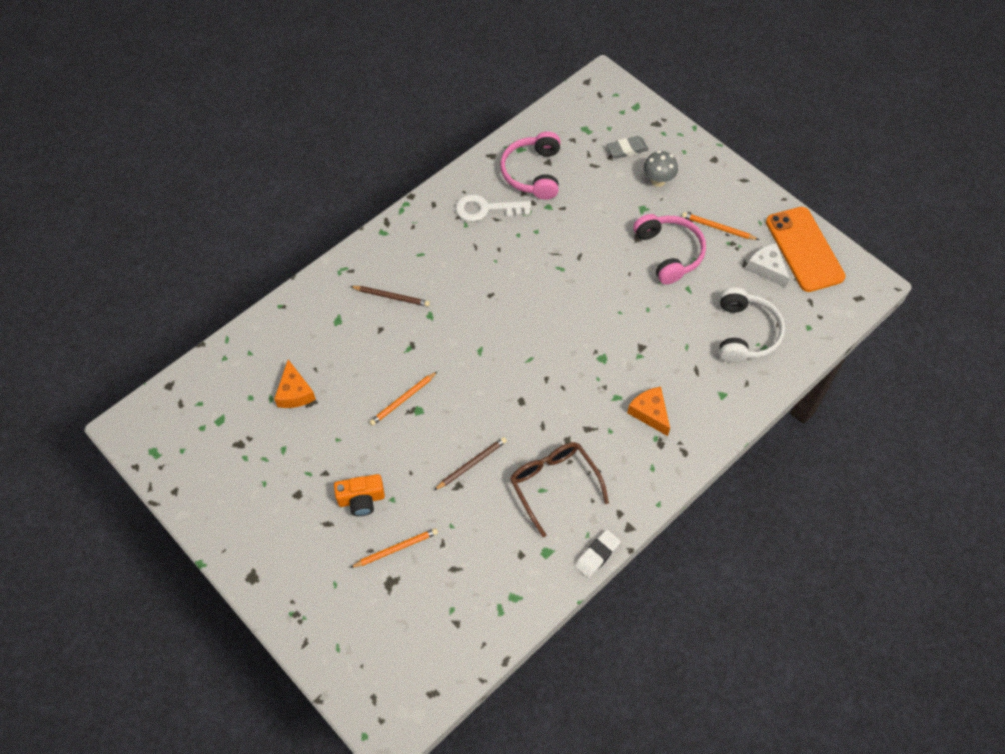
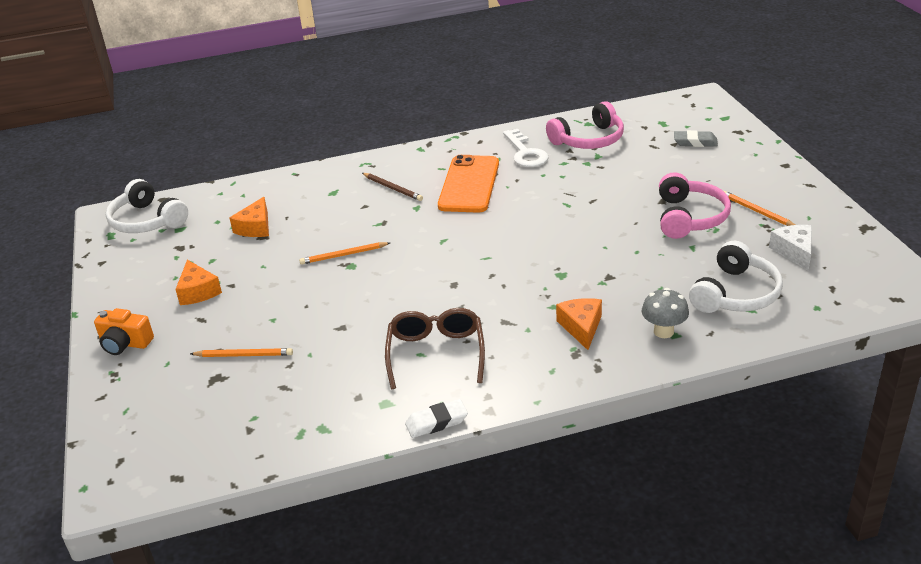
camera: 30 degrees right, 25 degrees down
(177, 421) = (147, 221): none -> white headphones
(299, 492) = (198, 291): none -> orange cheese
(361, 499) = (245, 311): orange camera -> orange camera (125, 343)
(471, 464) = (367, 315): brown pencil -> none
(486, 209) = (525, 153): white key -> white key turned 135 degrees counterclockwise
(533, 173) = (589, 140): pink headphones -> pink headphones turned 150 degrees counterclockwise
(658, 180) = (713, 167): grey mushroom -> grey mushroom (663, 331)
(804, 249) = (849, 247): orange phone -> orange phone (469, 184)

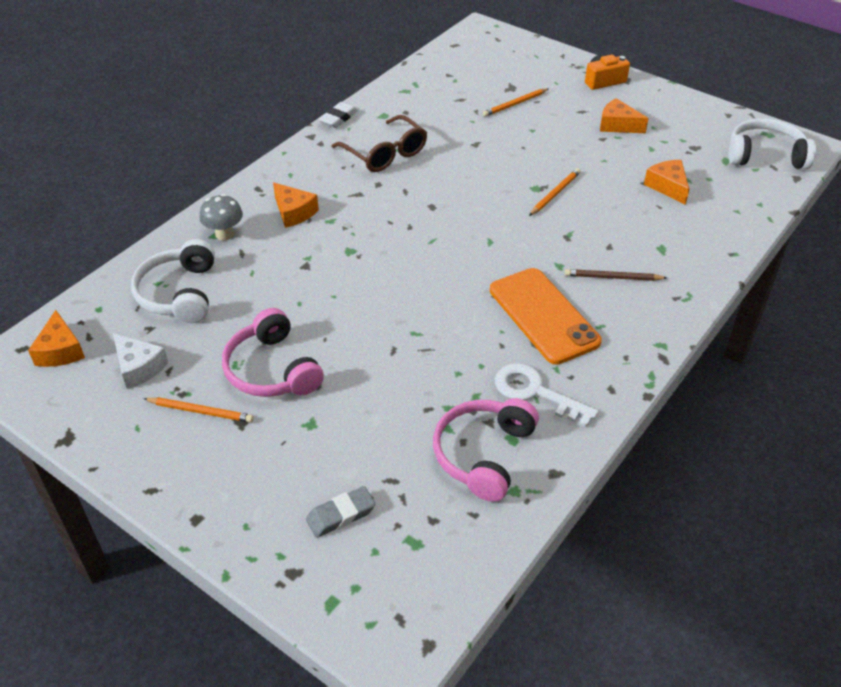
camera: 140 degrees right, 10 degrees up
(860, 285) = (60, 350): none -> orange cheese

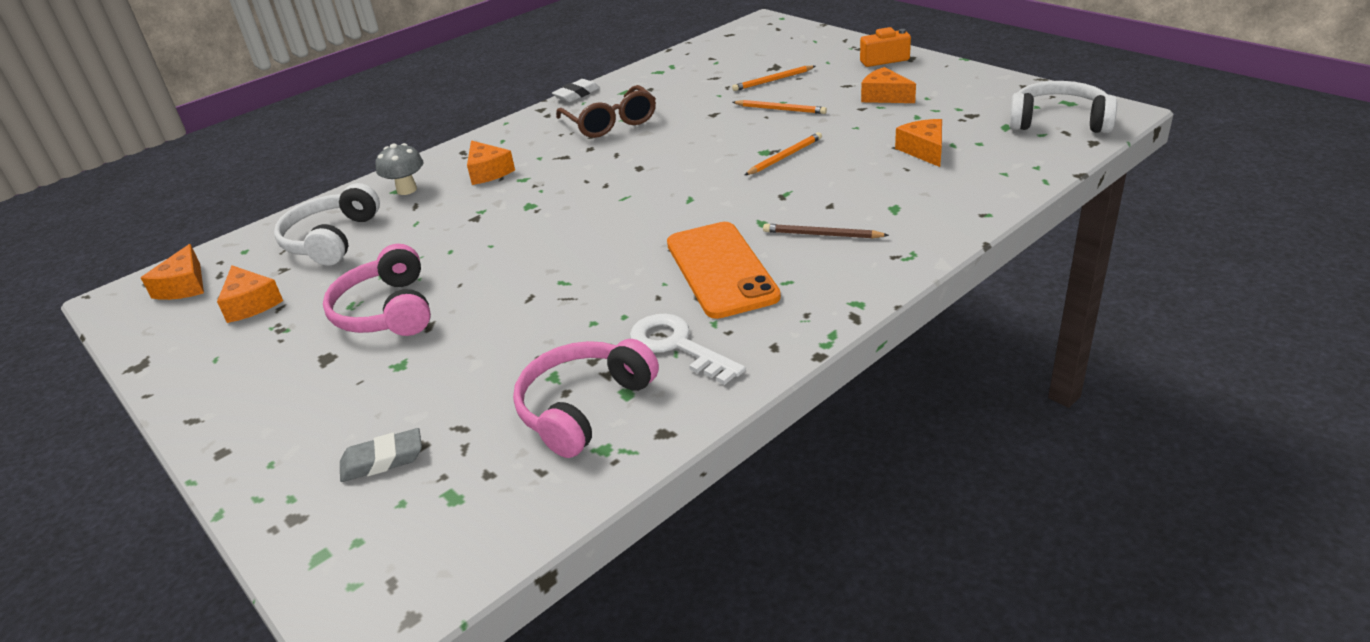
camera: 15 degrees right, 10 degrees down
(139, 367) = (251, 304): white cheese -> orange cheese
(201, 411) = (289, 347): orange pencil -> orange pencil (780, 109)

